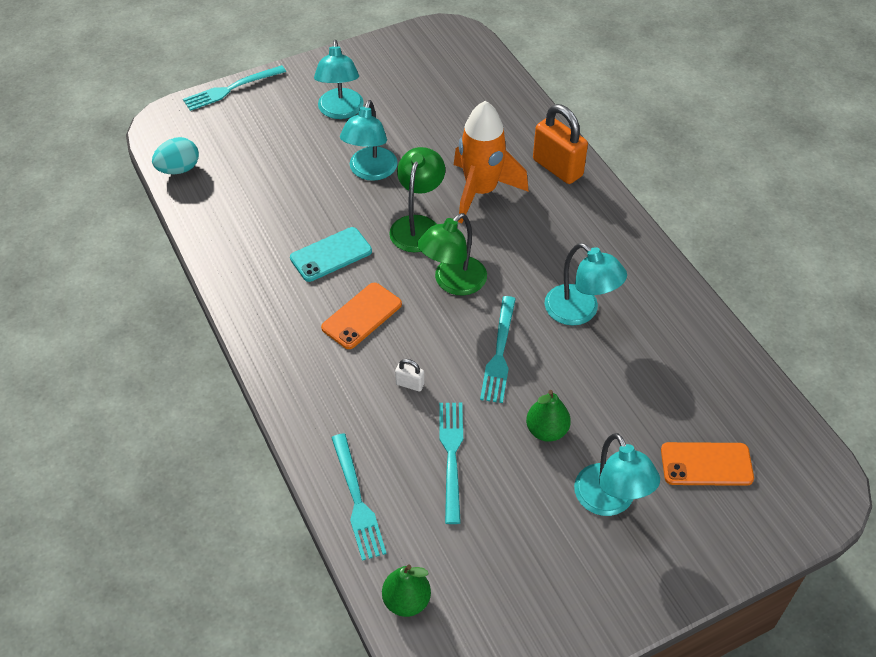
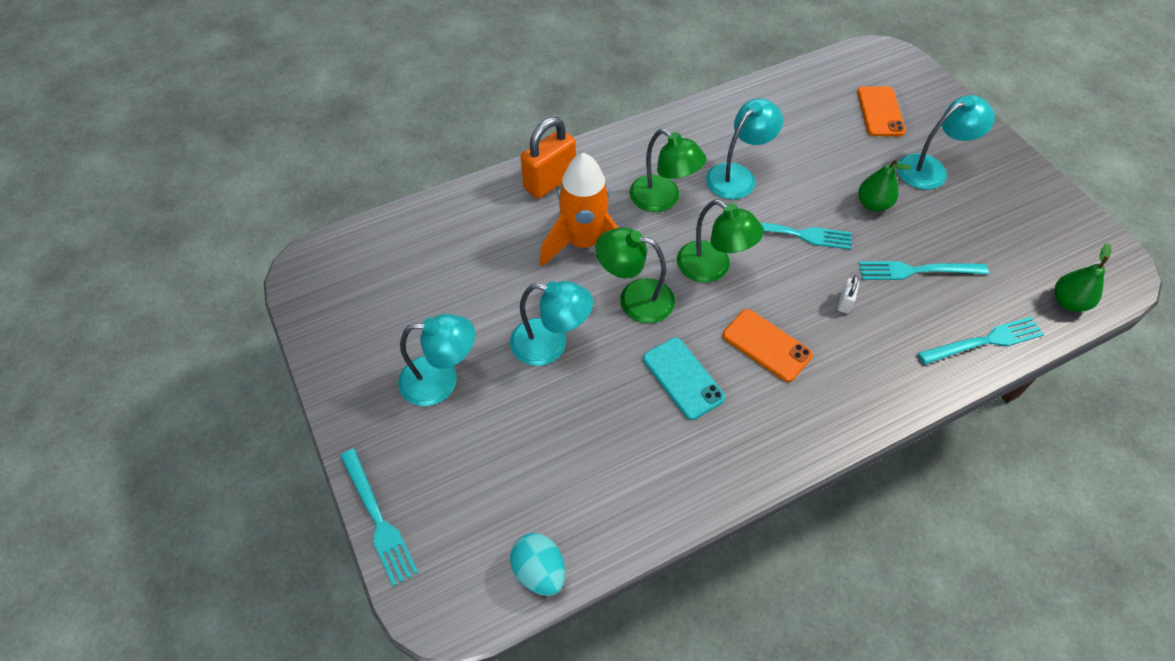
camera: 90 degrees left, 5 degrees up
(540, 249) = (663, 199): none -> green lamp

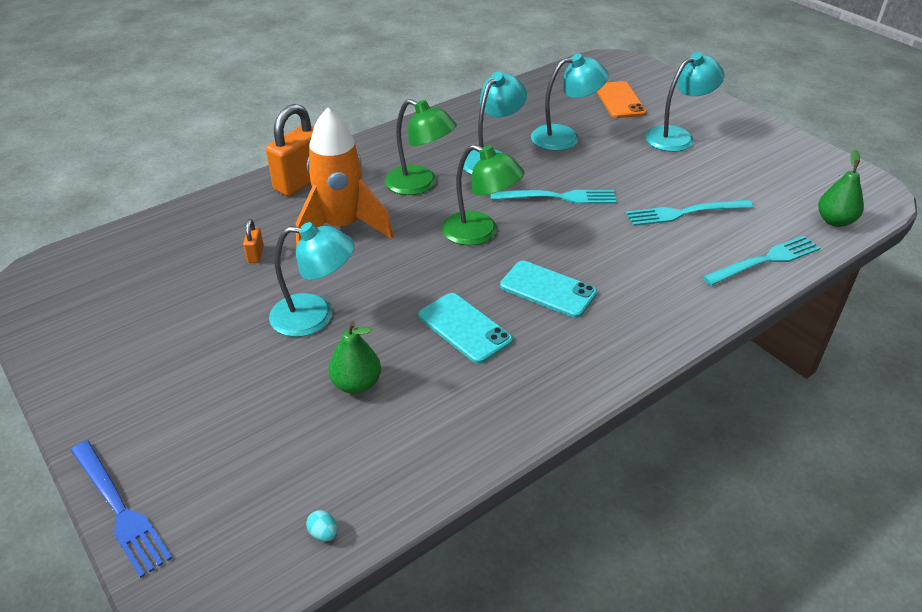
camera: 10 degrees left, 15 degrees down
(378, 519) = (119, 509): turquoise fork -> blue fork
(441, 380) = (192, 363): turquoise lamp -> turquoise lamp (565, 137)
(502, 265) = (255, 255): none -> orange padlock
(539, 571) = (323, 533): turquoise egg -> turquoise egg, size x0.46
(635, 298) = (402, 266): green lamp -> none
(766, 345) = (548, 289): orange phone -> turquoise phone
(845, 302) = (620, 245): white padlock -> none
(873, 204) = (629, 167): green pear -> green pear (356, 384)

